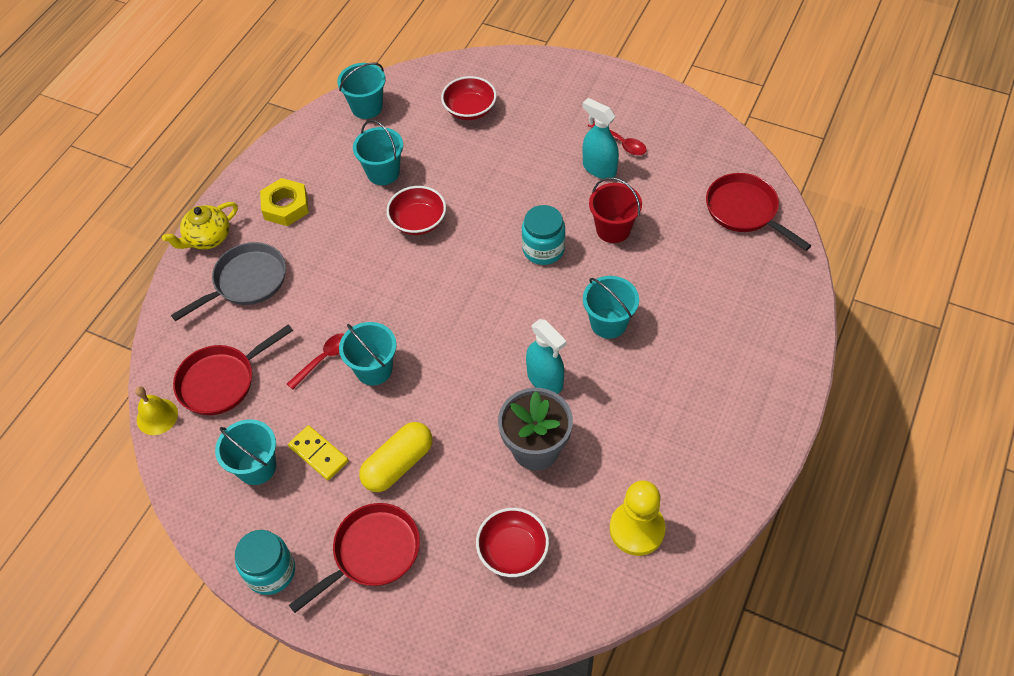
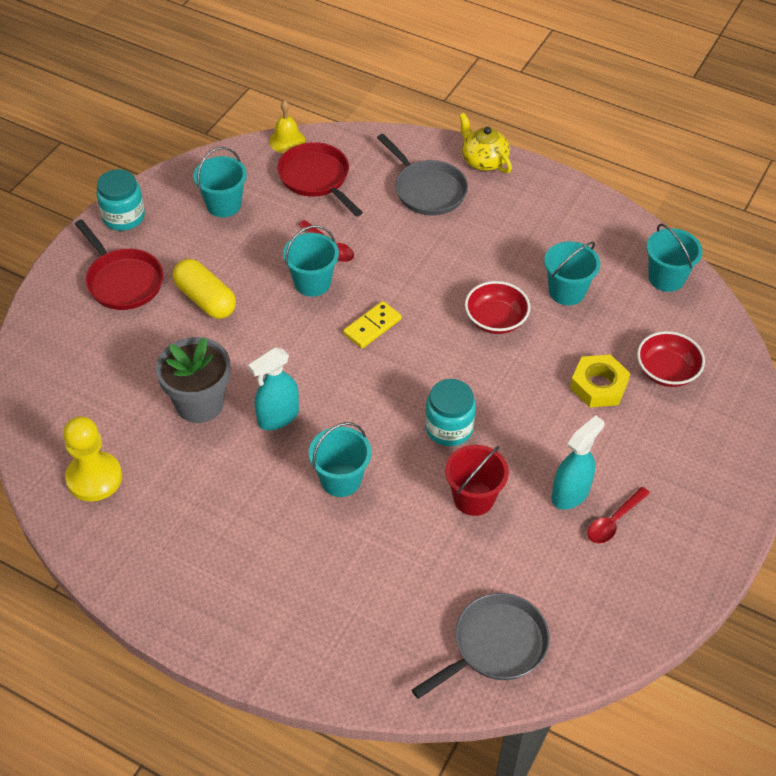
camera: 90 degrees right, 5 degrees down
(286, 206) = (521, 215): yellow nut -> yellow nut (598, 385)
(318, 454) = (228, 245): yellow domino -> yellow domino (372, 327)
(513, 550) = (98, 379): red bowl -> none
(745, 211) = (495, 646): red pan -> grey pan

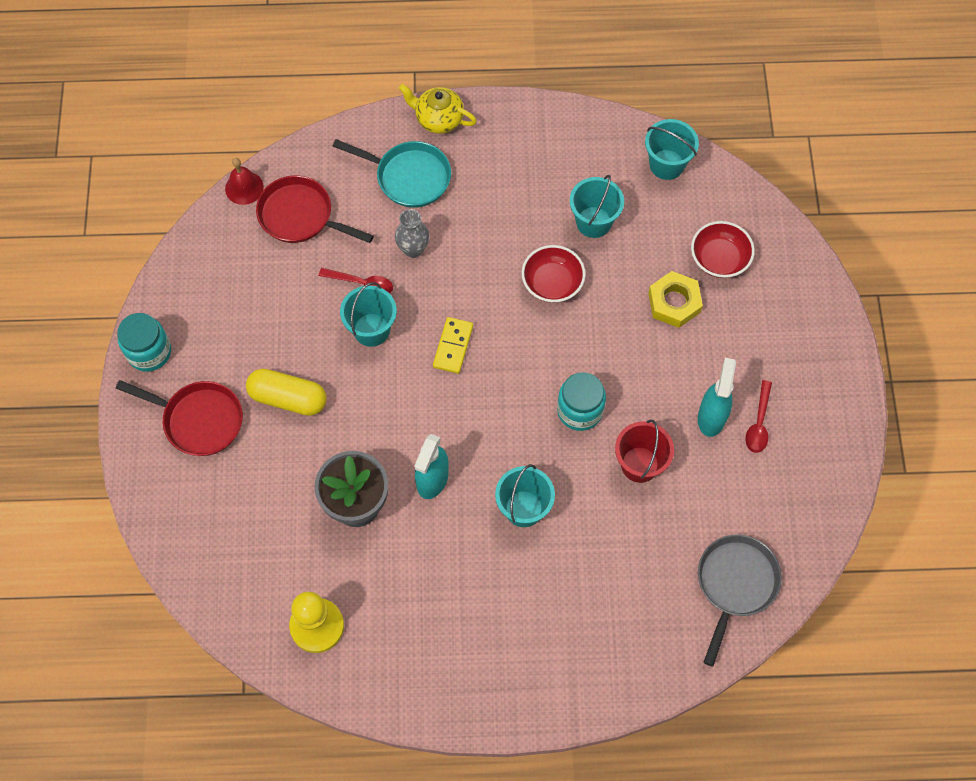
camera: 30 degrees left, 15 degrees up
(223, 205) = (234, 289): turquoise bucket -> none
(287, 141) = (244, 188): yellow bell -> red bell
(392, 242) = (413, 249): none -> grey vase
(427, 190) = (408, 177): grey pan -> turquoise pan

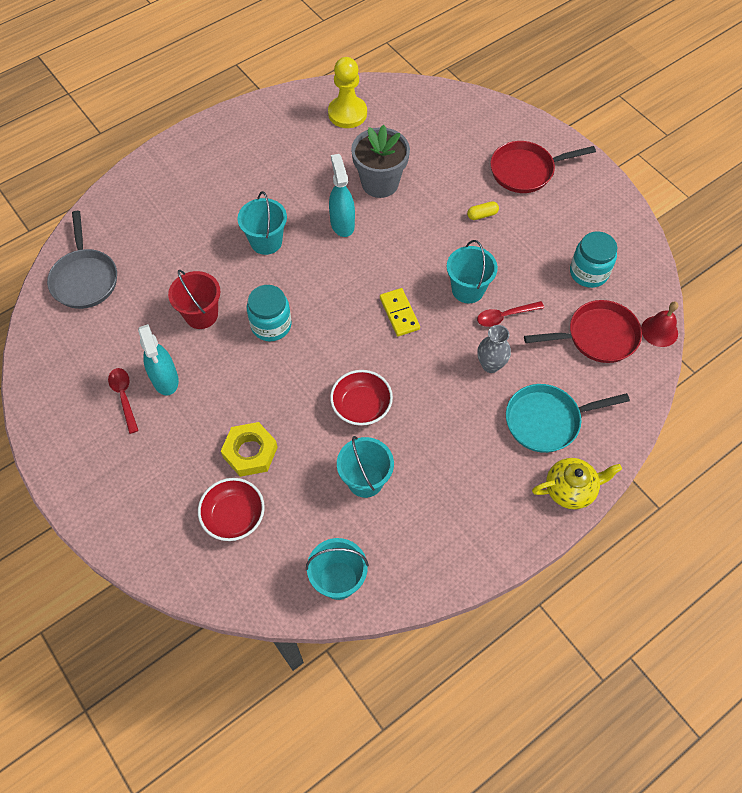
camera: 145 degrees right, 5 degrees down
(149, 352) = (600, 188): turquoise jar -> turquoise jar (588, 272)
(288, 398) = (482, 215): yellow capsule -> yellow capsule, size x0.48

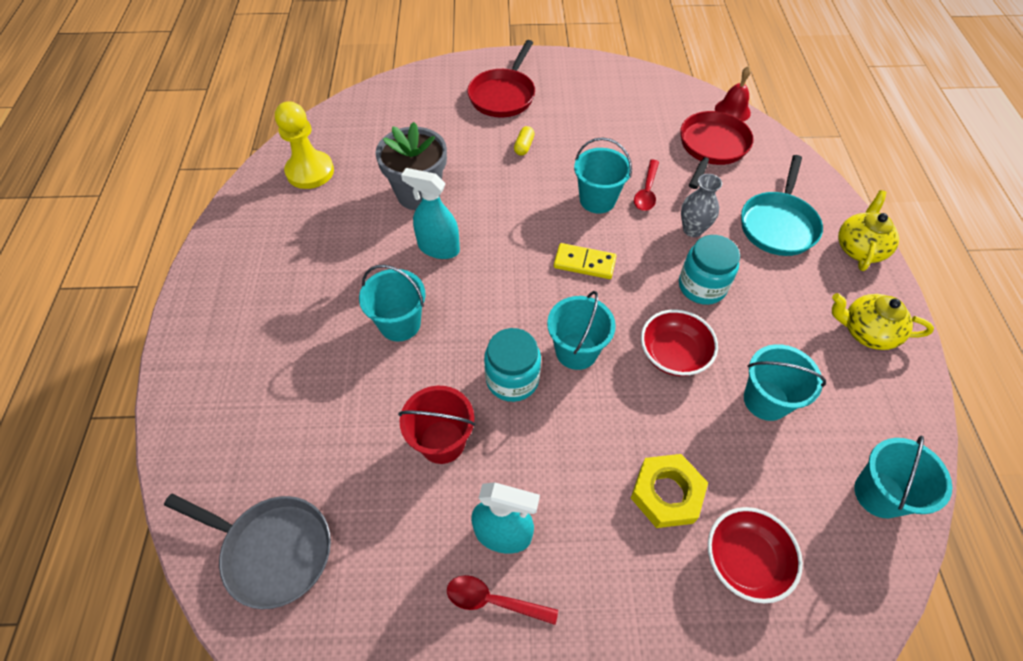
camera: 55 degrees left, 5 degrees down
(320, 348) = (576, 351): none -> turquoise bucket
(482, 524) = (866, 332): none -> yellow teapot
(588, 272) = (643, 117): turquoise jar -> turquoise jar (702, 286)

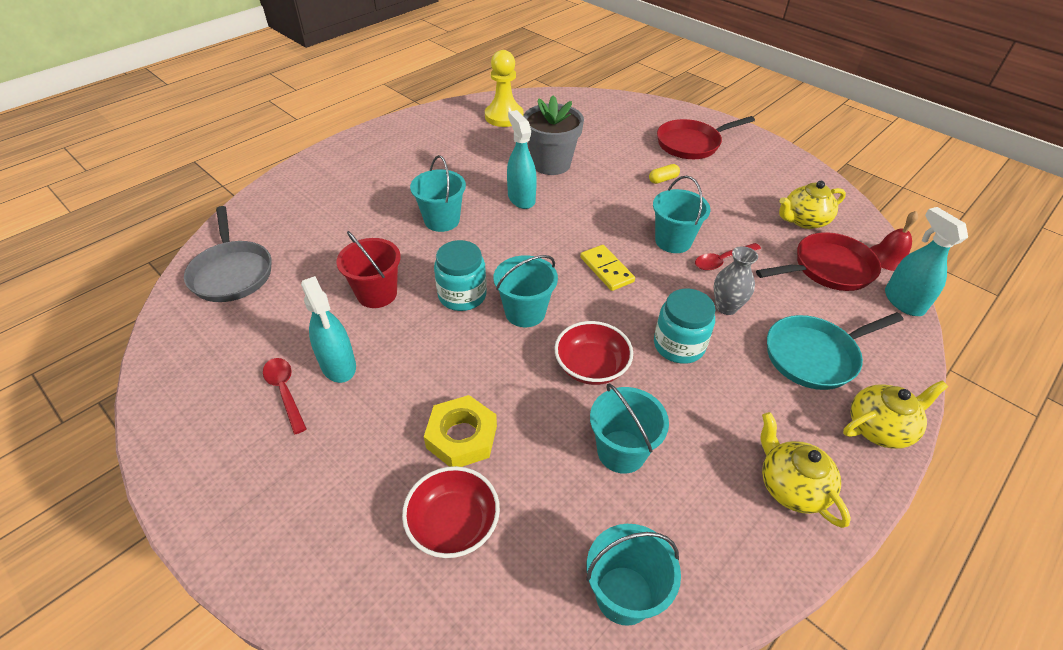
camera: 45 degrees right, 10 degrees down
(655, 116) = (804, 220): none -> yellow teapot
(775, 141) = (903, 301): none -> turquoise spray bottle

